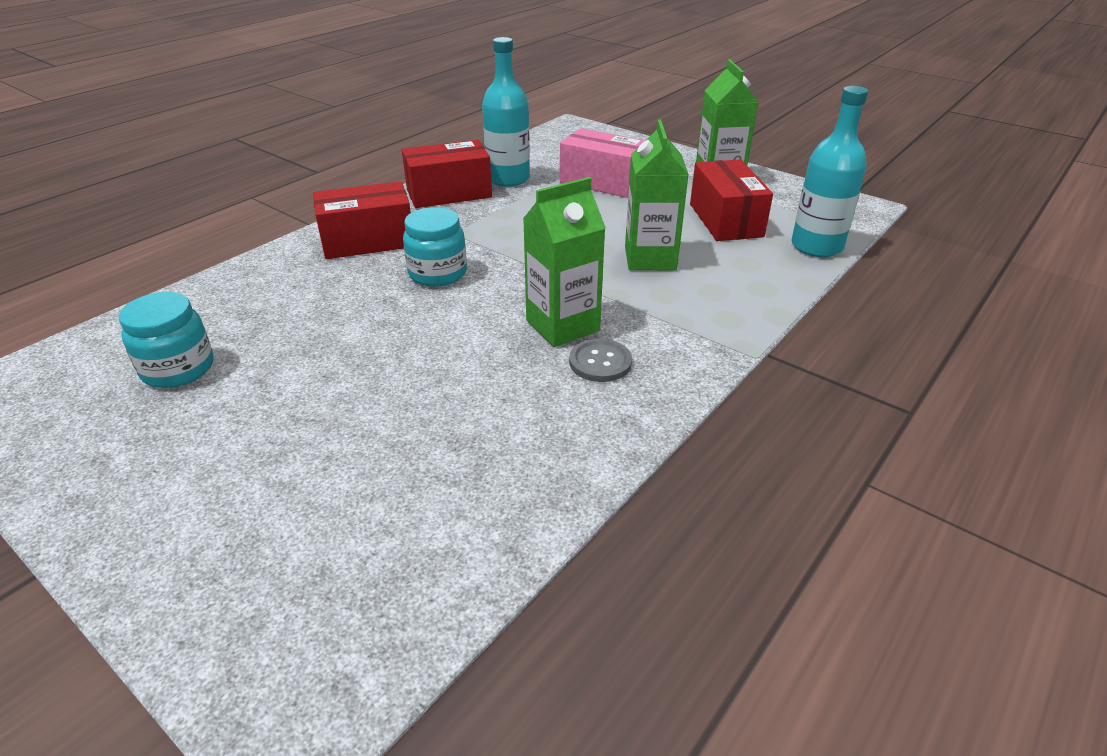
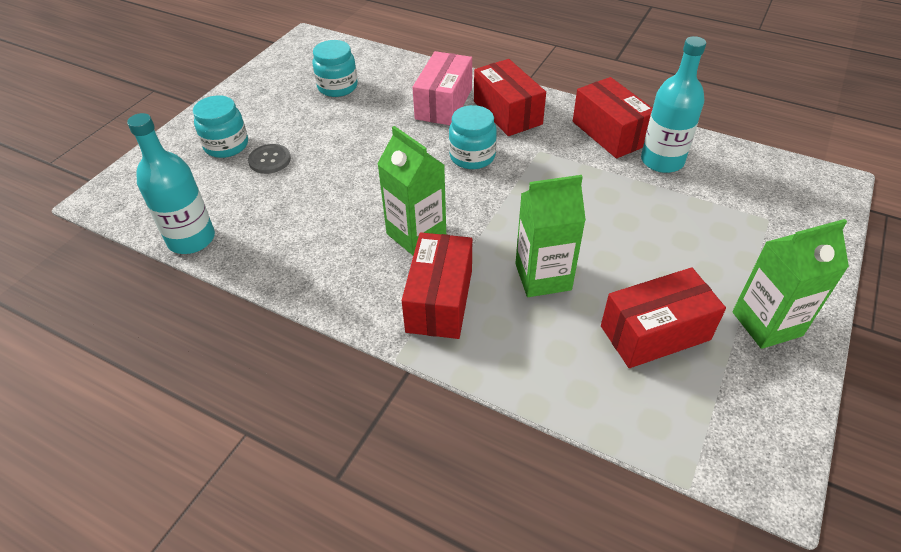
camera: 80 degrees right, 10 degrees up
(245, 510) = (226, 145): none -> turquoise jar
(600, 362) = (372, 261): grey button -> grey button (270, 160)
(602, 182) = (695, 226): pink box -> pink box (444, 104)
(673, 320) = (439, 300): none -> red box
(816, 246) = (628, 419): turquoise bottle -> turquoise bottle (191, 239)

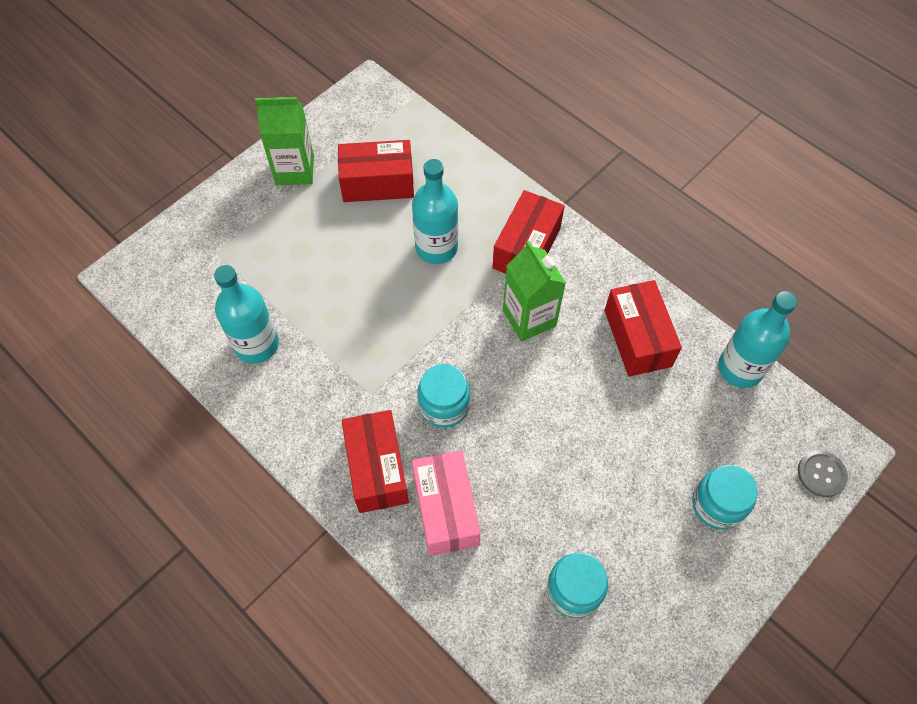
camera: 165 degrees left, 15 degrees up
(270, 160) = (665, 463): grey button -> grey button (821, 474)
(444, 104) = (446, 510): pink box -> pink box turned 45 degrees counterclockwise
(543, 277) = (436, 247): green carton -> turquoise bottle
(610, 133) = (282, 400): red box -> red box (637, 338)

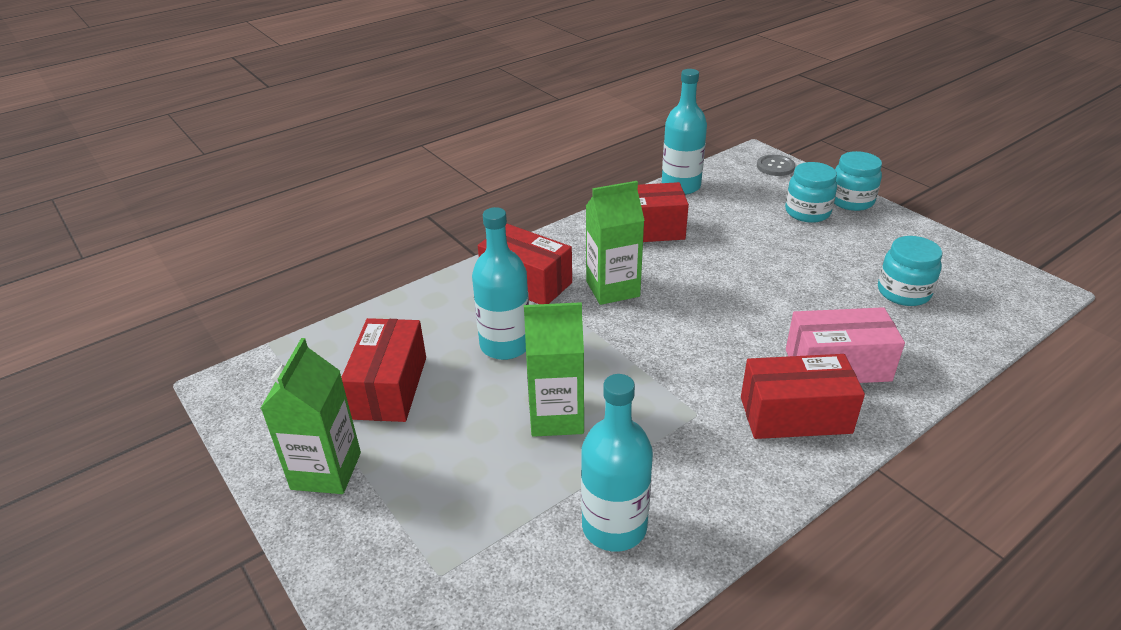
camera: 80 degrees left, 25 degrees down
(358, 296) = (556, 416): none -> green carton
(444, 405) = (713, 356): turquoise jar -> turquoise jar (851, 201)

